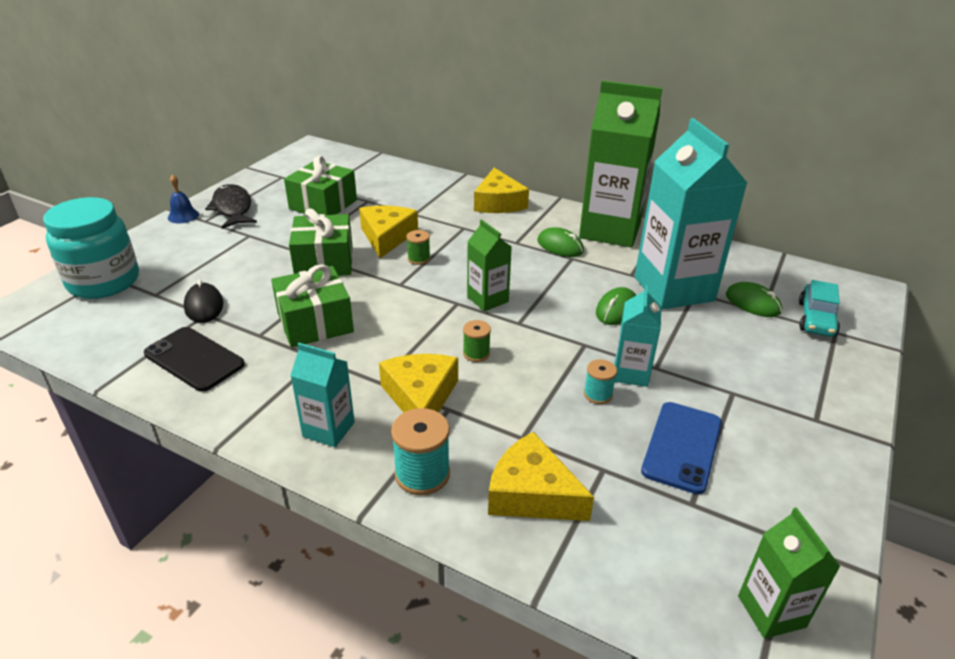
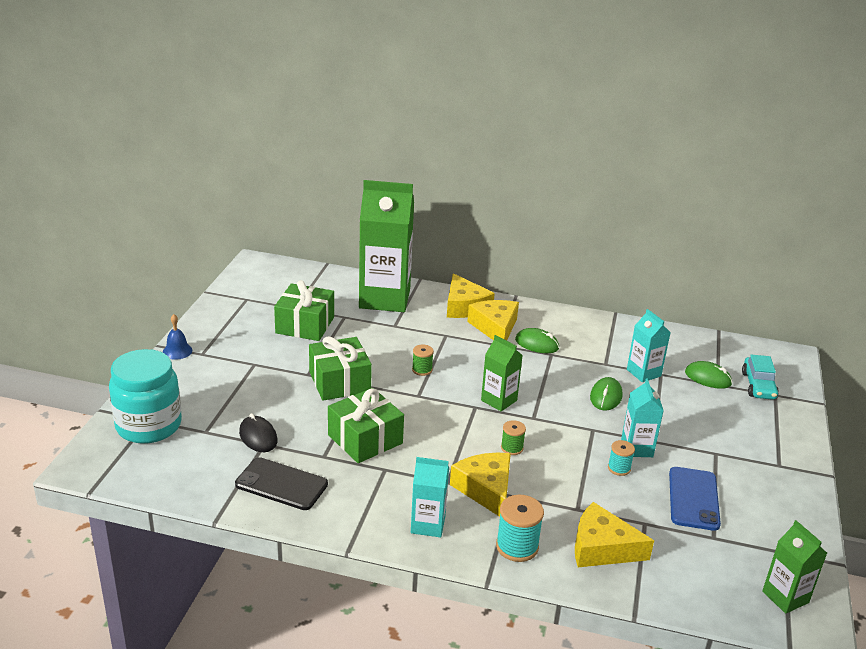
camera: 15 degrees left, 5 degrees down
(233, 208) = (220, 338): black fish -> none
(387, 237) = (382, 352): yellow cheese -> yellow cheese (495, 327)
(610, 230) = (572, 324): green carton -> green carton (384, 298)
(674, 289) = (643, 373): turquoise carton -> turquoise carton, size x0.49

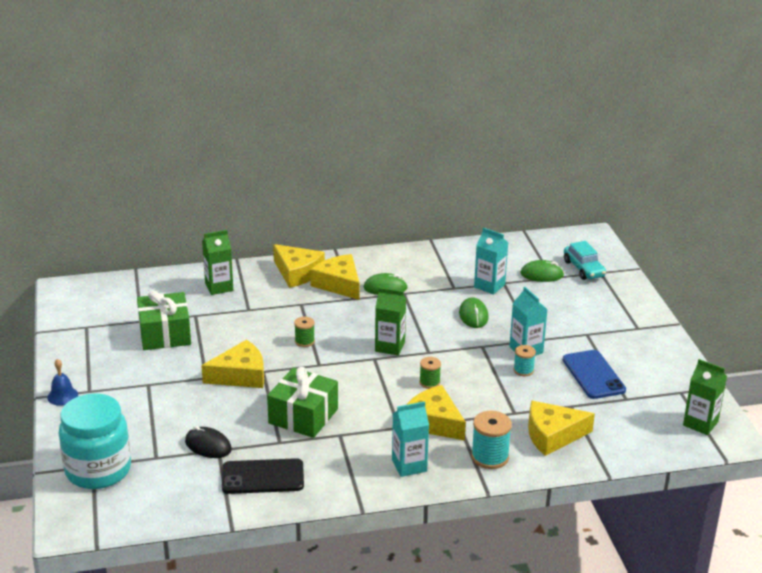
camera: 25 degrees left, 0 degrees up
(339, 382) = (240, 375): green gift -> yellow cheese
(384, 298) = (219, 287): green carton -> green carton, size x0.49

